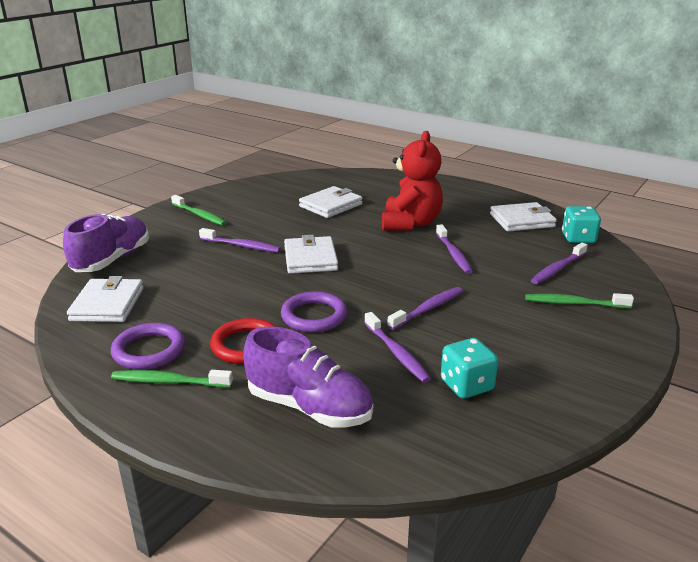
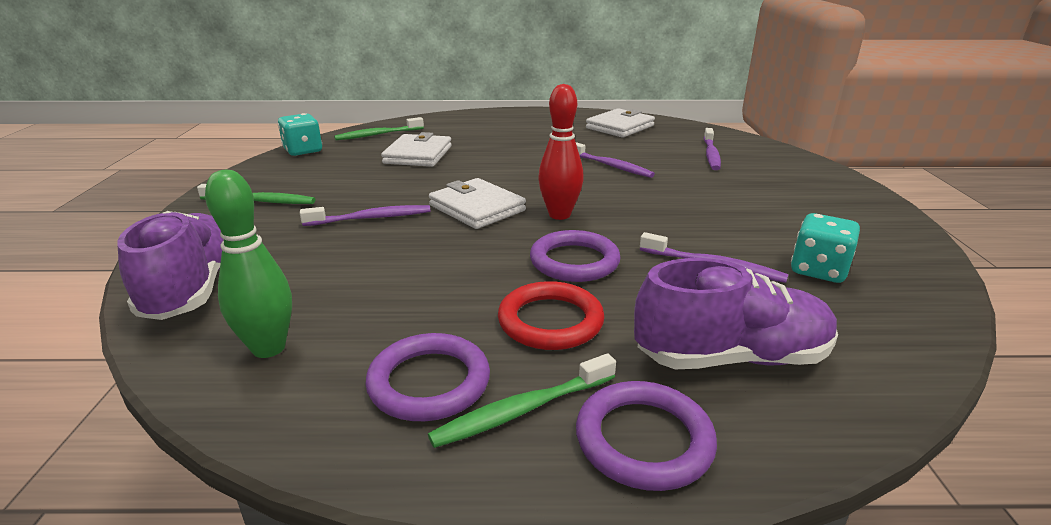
camera: 35 degrees left, 0 degrees up
(107, 304) = (269, 348): white wallet -> green bowling pin
(200, 421) = (644, 440): none -> purple ring
(354, 281) = (559, 215): none -> red bowling pin
(410, 224) = (528, 151): red teddy bear -> none
(428, 309) = (670, 217): purple toothbrush -> none
(574, 303) = (769, 176): green toothbrush -> green toothbrush (378, 135)
(578, 238) = (684, 129): turquoise dice -> turquoise dice (303, 151)

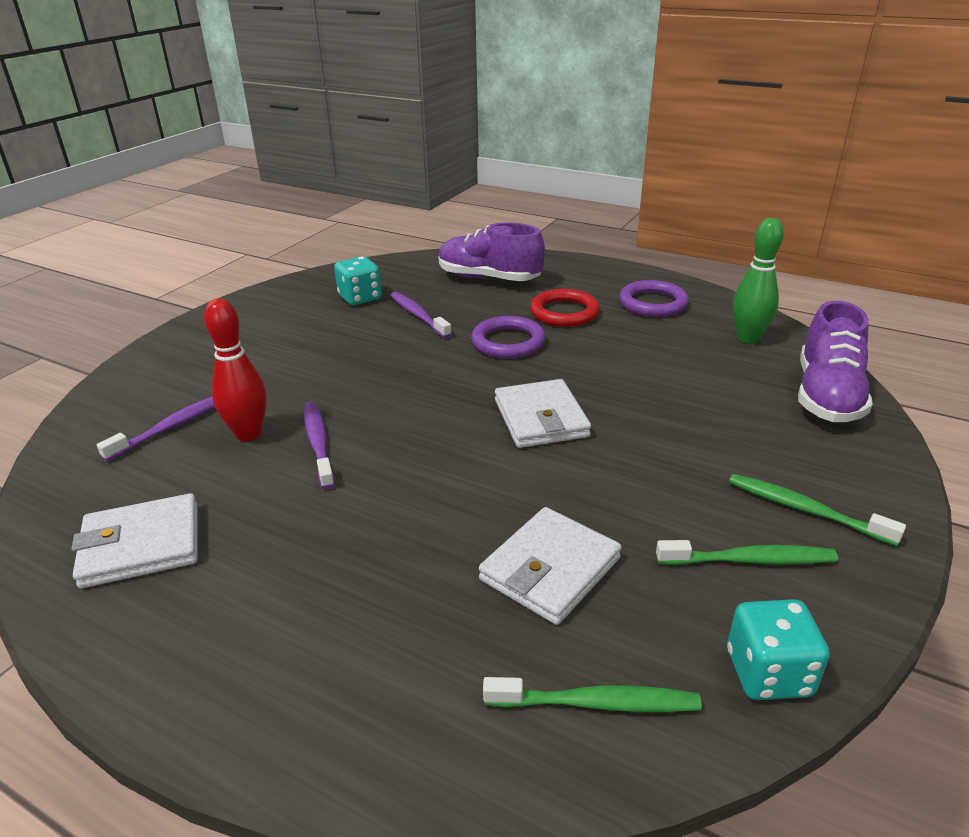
camera: 150 degrees left, 5 degrees up
(371, 218) = (661, 436): purple toothbrush -> none
(522, 410) = (612, 285): green toothbrush -> green toothbrush (749, 560)
(559, 215) = (469, 387): red bowling pin -> red bowling pin (248, 434)
(644, 440) = (567, 267): purple ring -> none

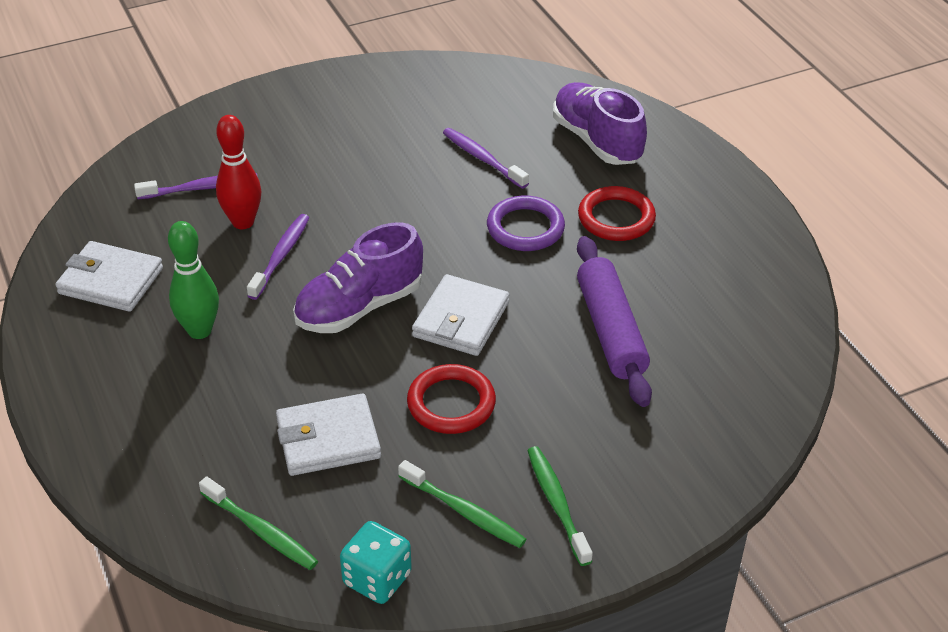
camera: 35 degrees right, 10 degrees up
(360, 298) = (455, 112): turquoise dice -> none
(418, 315) = (482, 159): purple toothbrush -> purple toothbrush turned 45 degrees counterclockwise
(617, 481) = (451, 403): none -> red ring
(653, 303) = (716, 248): purple ring -> none
(660, 375) = (610, 330): none -> purple rolling pin
(748, 339) = (749, 334): green bowling pin -> green bowling pin (199, 330)
(827, 396) = (729, 428): purple shoe -> purple shoe (359, 307)

